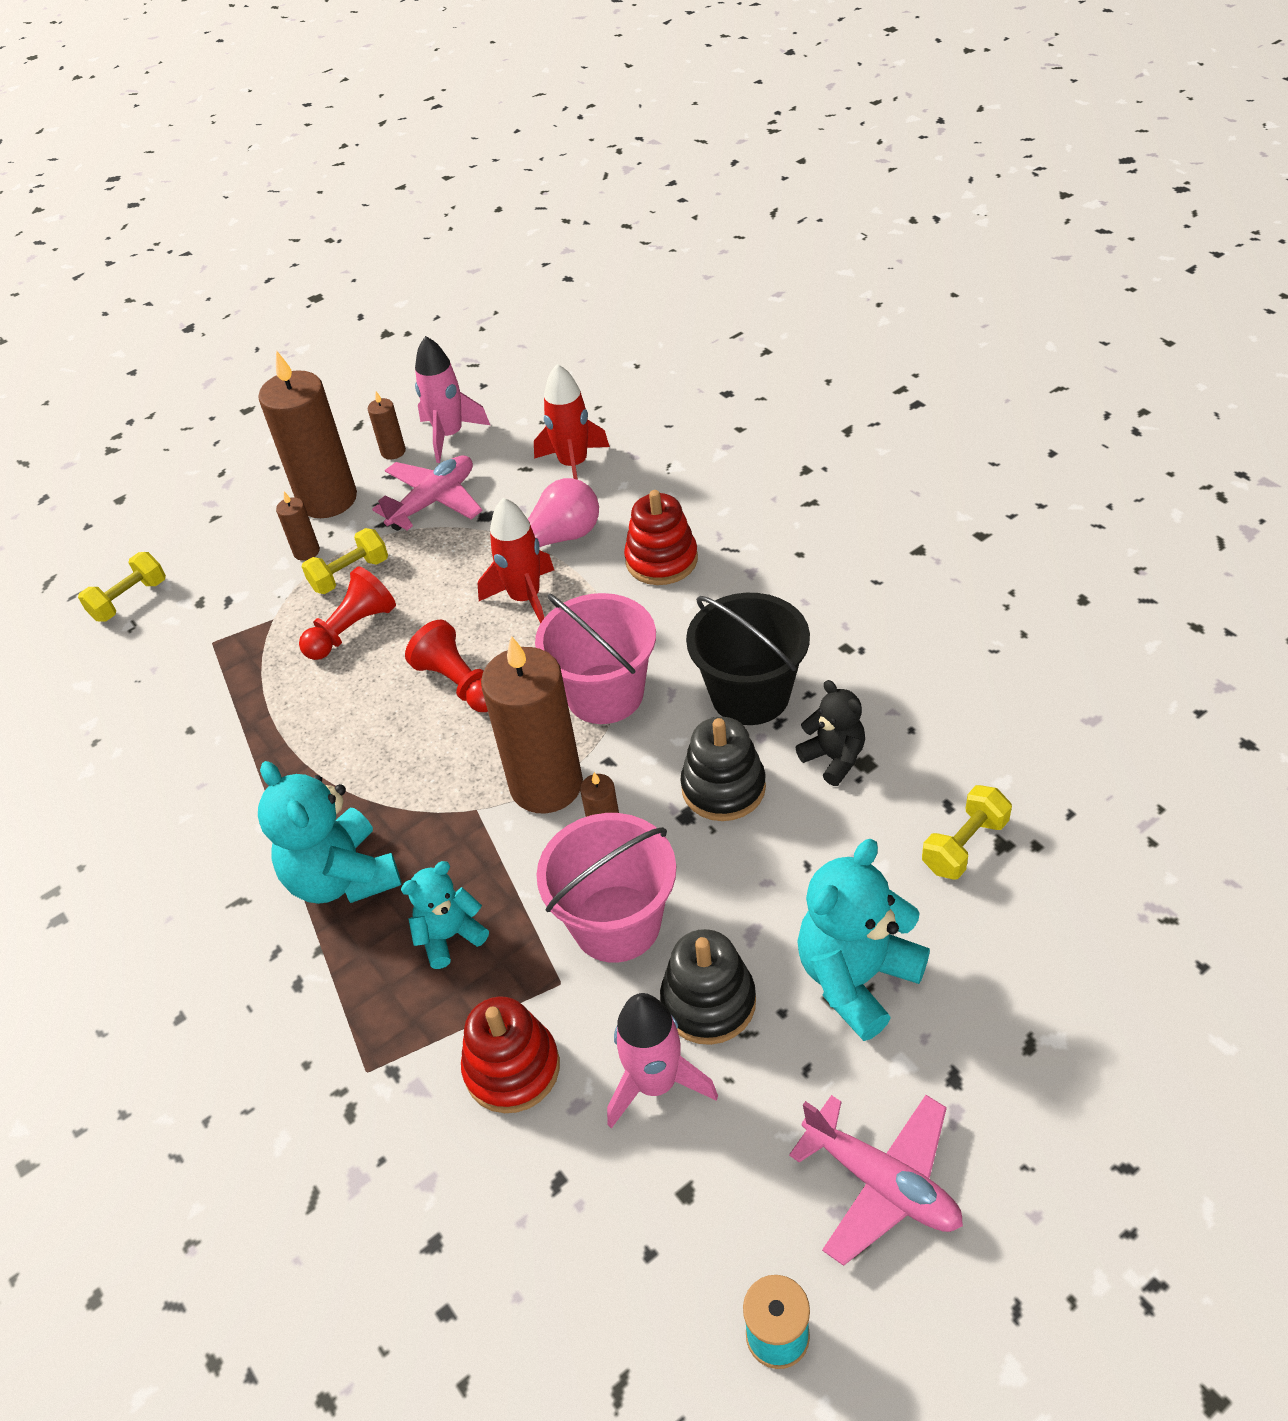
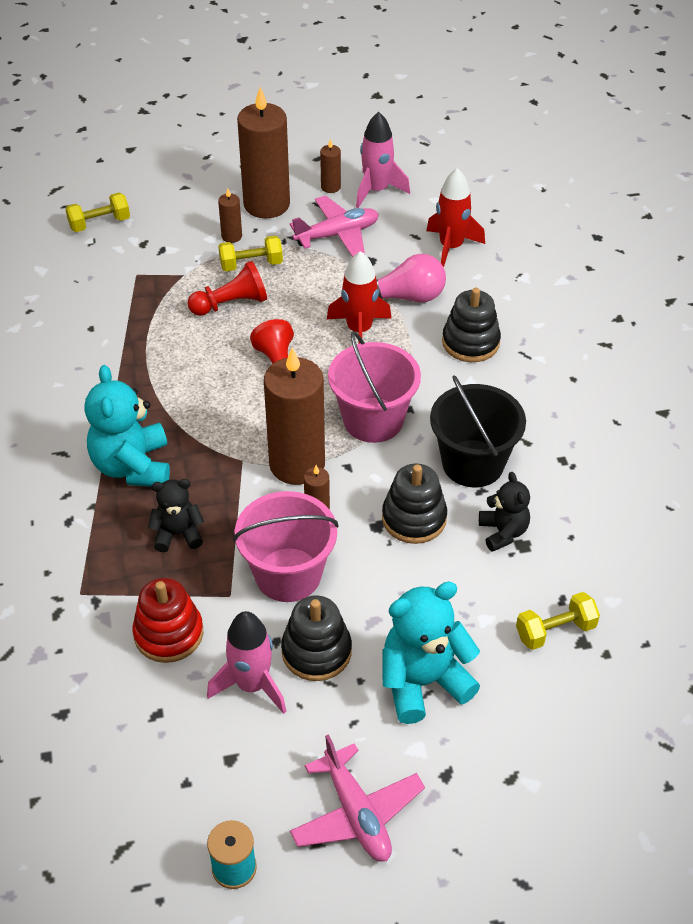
camera: 20 degrees right, 0 degrees up
(449, 936) = (178, 534): turquoise teddy bear -> black teddy bear
(661, 560) = (470, 342): red stacking toy -> black stacking toy

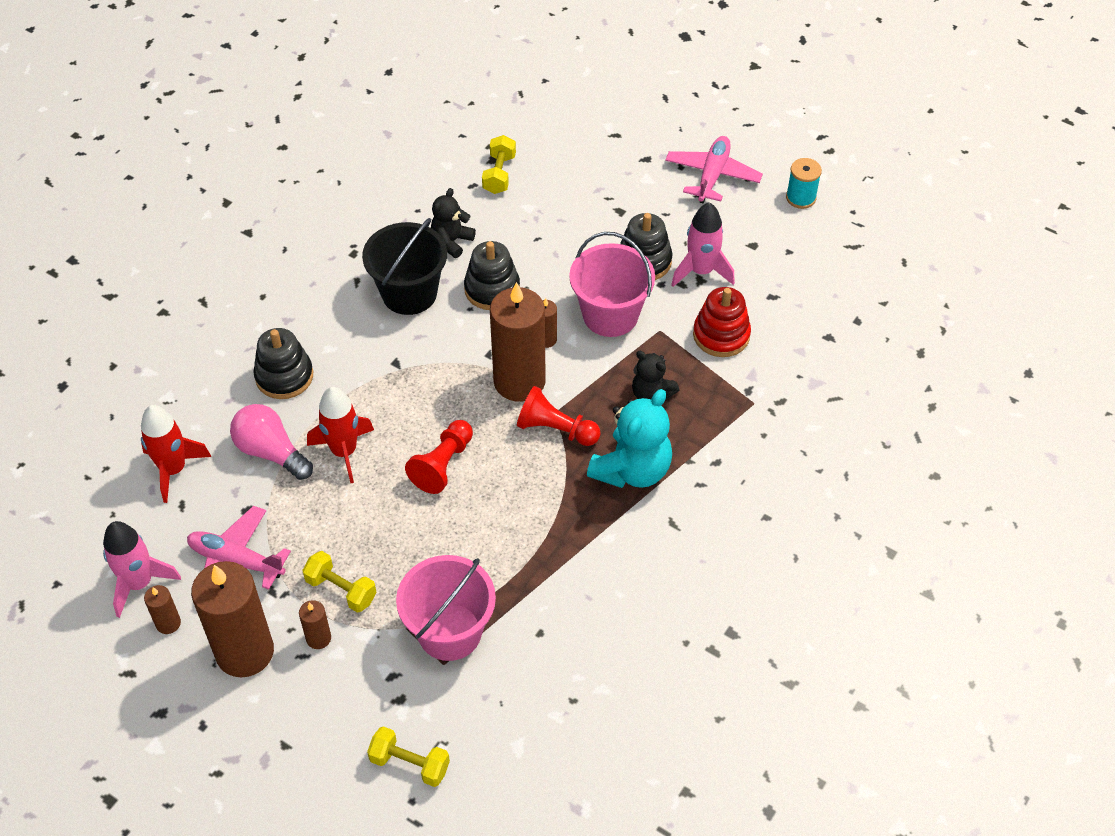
camera: 135 degrees left, 5 degrees up
(231, 304) = (405, 561): red pawn -> red pawn (556, 429)
(373, 420) = (430, 373): pink bucket -> pink bucket (449, 632)
(423, 682) = (604, 204): turquoise teddy bear -> none
(555, 631) = (499, 174): yellow dumbbell -> yellow dumbbell turned 75 degrees clockwise

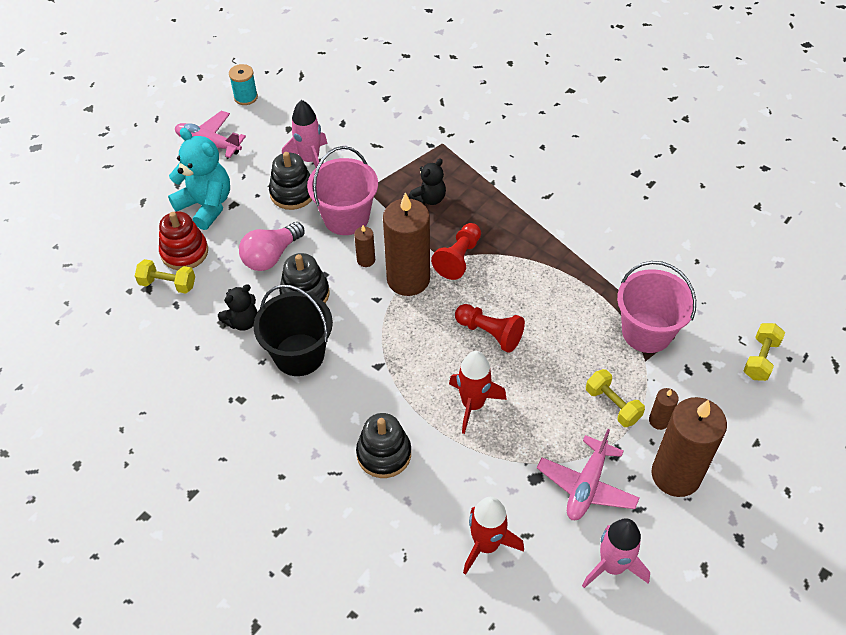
camera: 85 degrees left, 0 degrees up
(168, 623) = (652, 538): brown candle -> none
(271, 452) = (470, 462): pink light bulb -> pink light bulb (271, 256)
(341, 590) = (612, 405): yellow dumbbell -> yellow dumbbell turned 75 degrees counterclockwise
(452, 241) = (242, 322): black teddy bear -> black teddy bear turned 75 degrees counterclockwise
(632, 470) = (499, 215): turquoise teddy bear -> turquoise teddy bear (206, 205)
(721, 335) = (376, 154): red stacking toy -> red stacking toy (184, 252)

